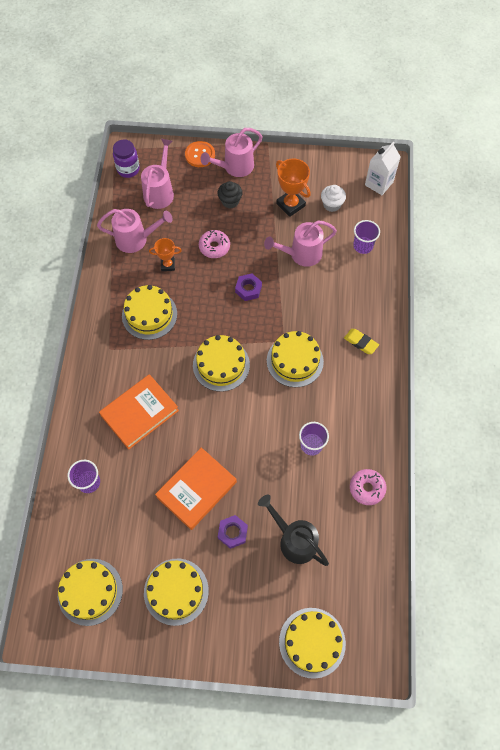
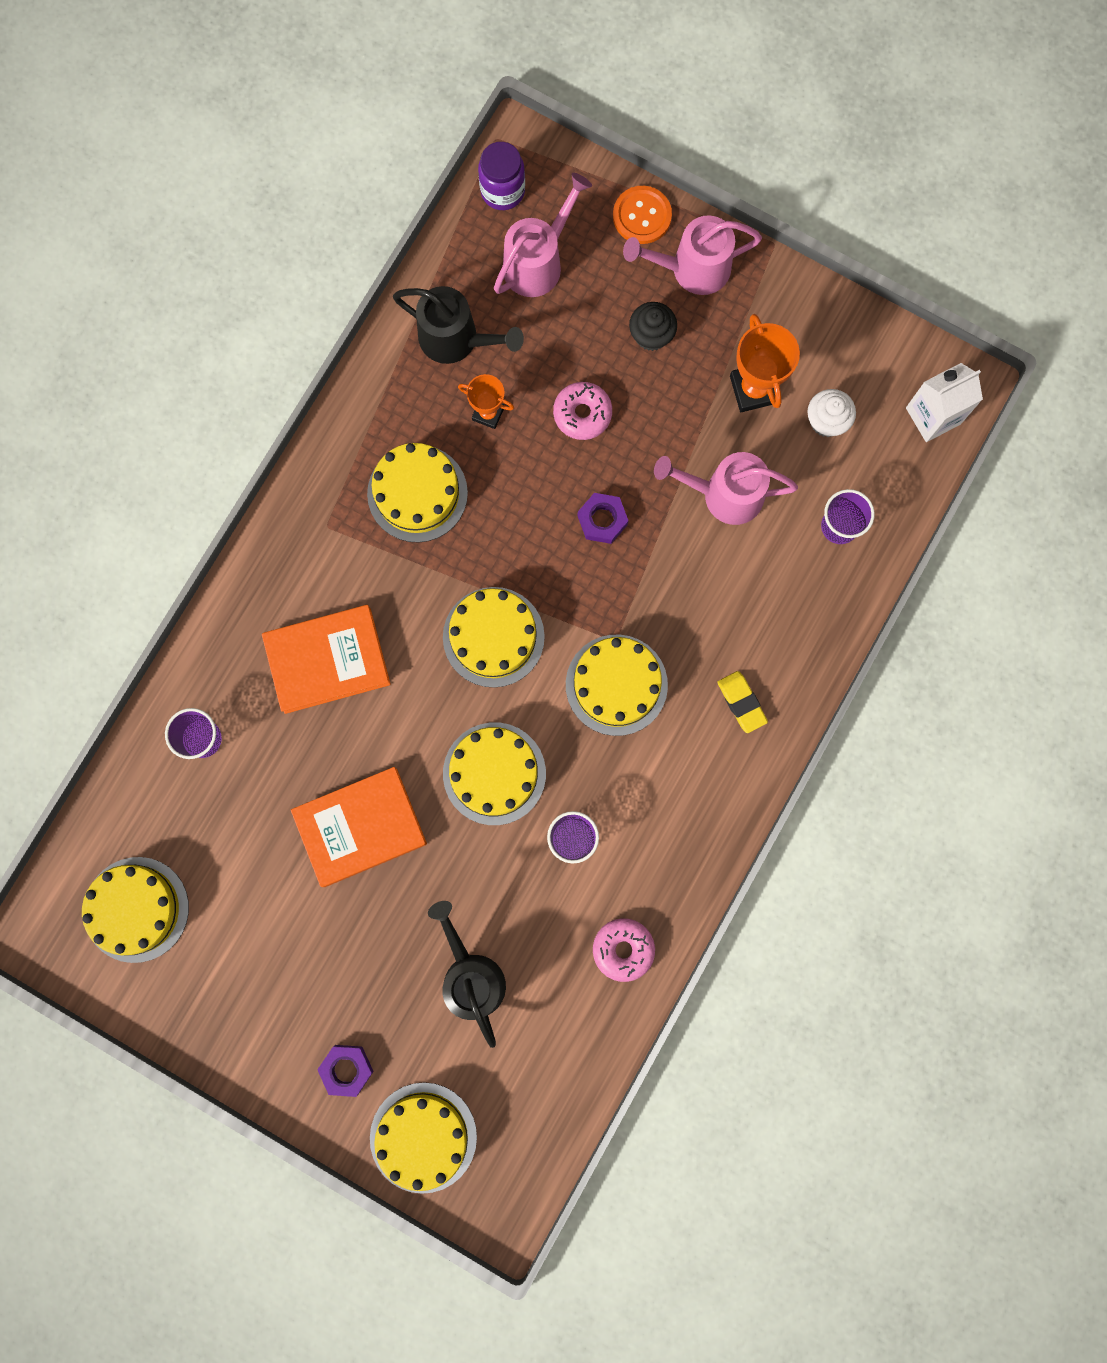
camera: 25 degrees right, 15 degrees up
(136, 239) = (457, 340): pink watering can -> black watering can
(176, 591) = (260, 969): yellow cake -> yellow cake (494, 773)
(232, 532) = (384, 920): purple nut -> purple nut (346, 1069)

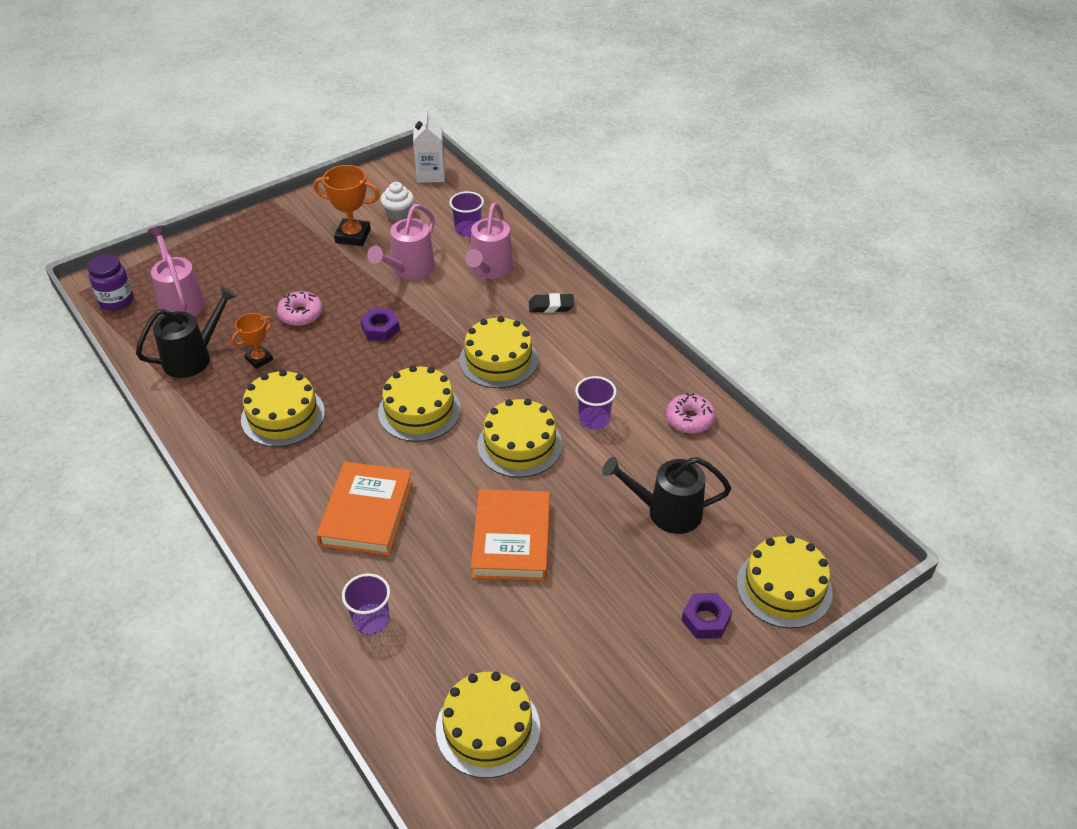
camera: 65 degrees left, 35 degrees down
(642, 216) = (198, 246): orange button -> none
(651, 335) = (278, 267): black cupcake -> none
(691, 269) = (253, 236): pink watering can -> pink watering can (489, 270)
(741, 702) = (551, 306): yellow eraser -> black eraser

